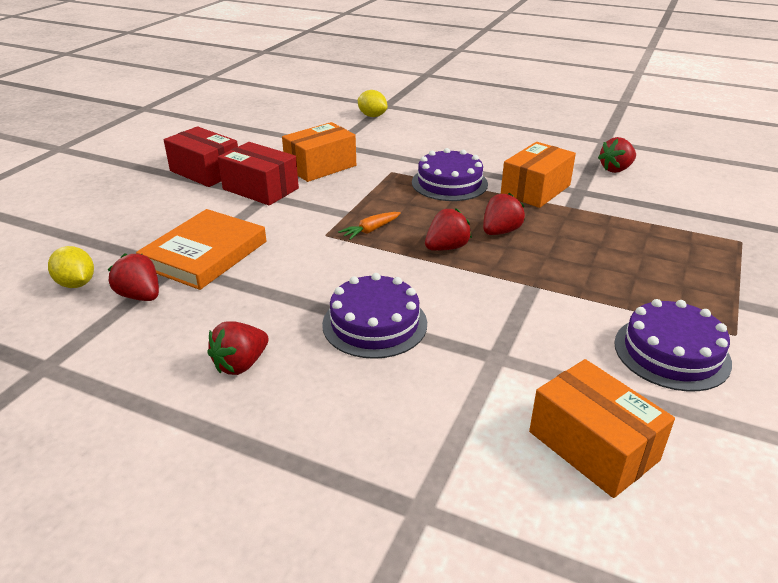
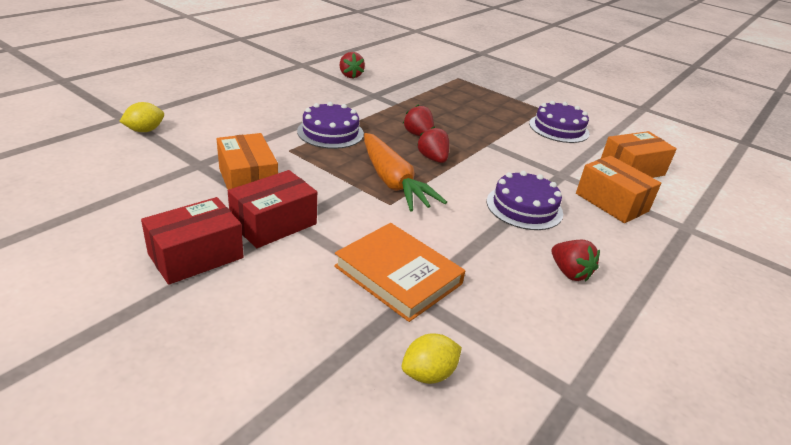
camera: 80 degrees left, 0 degrees up
(140, 296) = (464, 323): red strawberry -> none
(370, 230) = (392, 182): orange carrot -> orange carrot, size x2.33
(535, 190) = (363, 107): orange box -> orange box (611, 202)

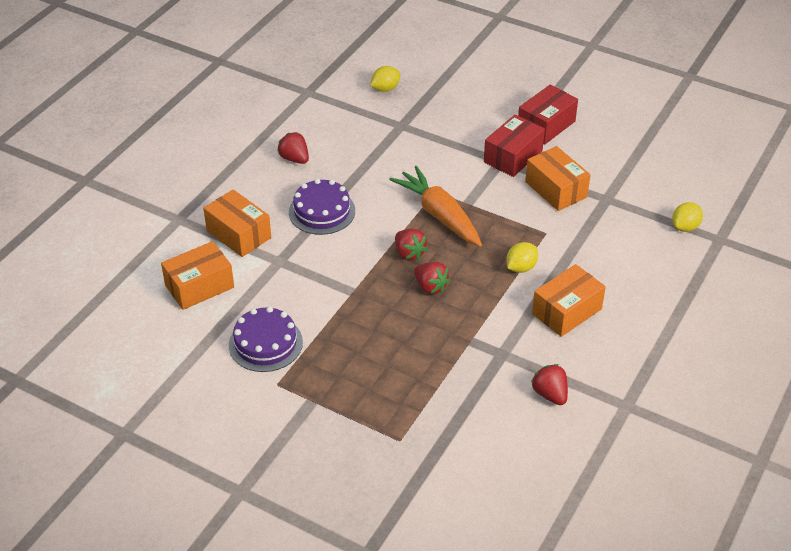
camera: 175 degrees right, 10 degrees up
(309, 104) = (567, 311): none -> orange box
(330, 132) = (521, 267): purple cake -> yellow lemon
(398, 275) = (414, 136): orange book -> none

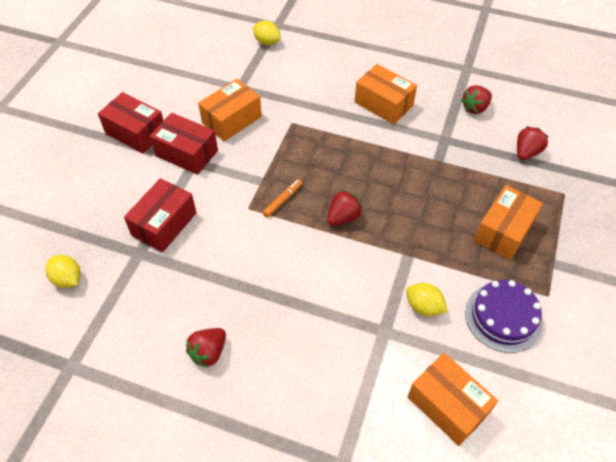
camera: 100 degrees left, 10 degrees up
(239, 234) = (352, 384): orange box -> orange box (503, 231)
(322, 211) = (297, 304): purple cake -> none
(428, 140) = (164, 224): none -> red box
(430, 287) = (383, 195): red strawberry -> red strawberry (526, 152)
(439, 215) = (282, 200): orange carrot -> orange marker
(521, 267) = (340, 135): yellow lemon -> yellow lemon (423, 307)

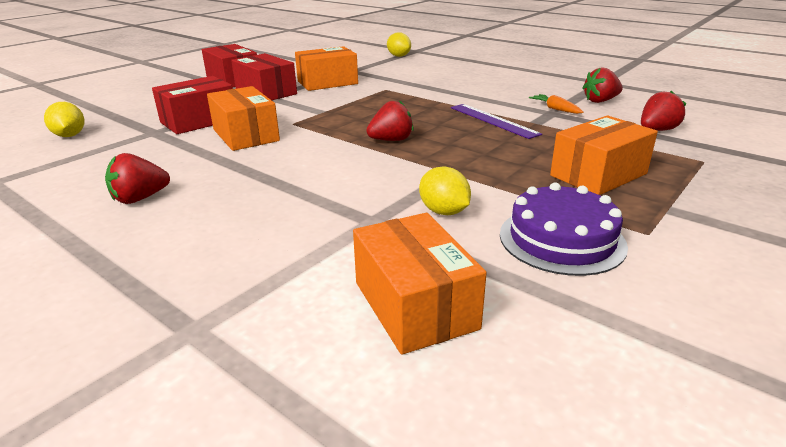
camera: 20 degrees right, 25 degrees down
(282, 200) = (333, 123): orange marker -> none
(383, 104) = (492, 90): orange box -> orange box (246, 135)
(405, 164) = (493, 120): none -> purple ruler
(446, 132) = (555, 109): none -> orange carrot

